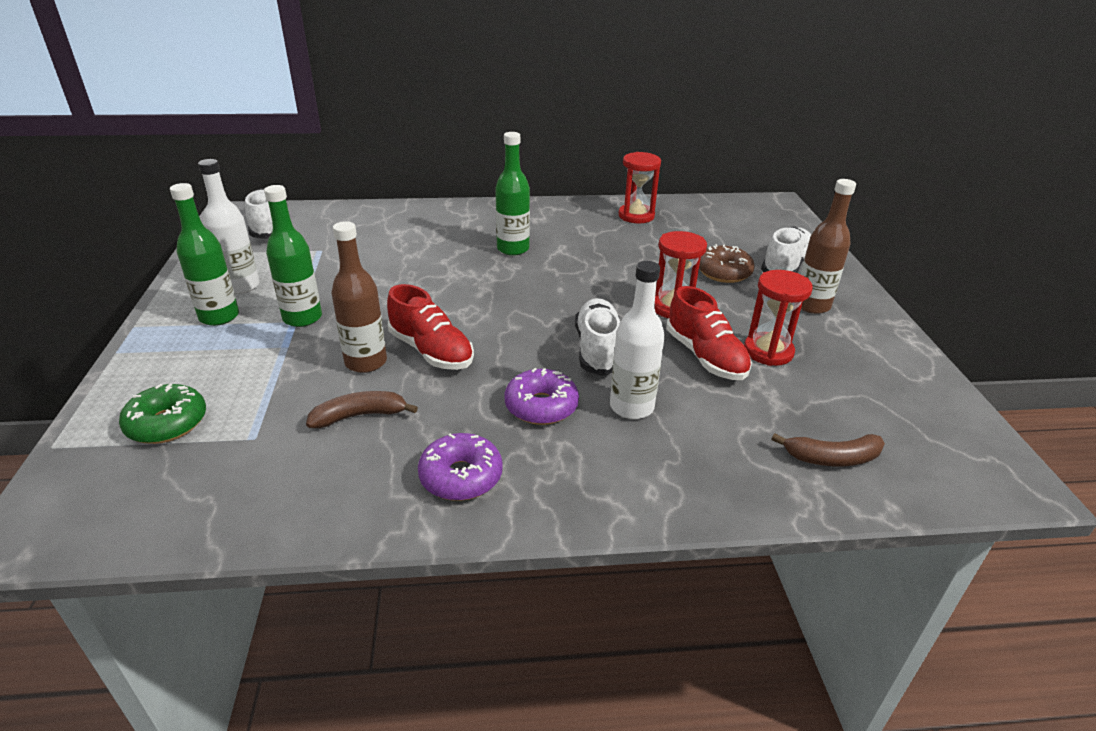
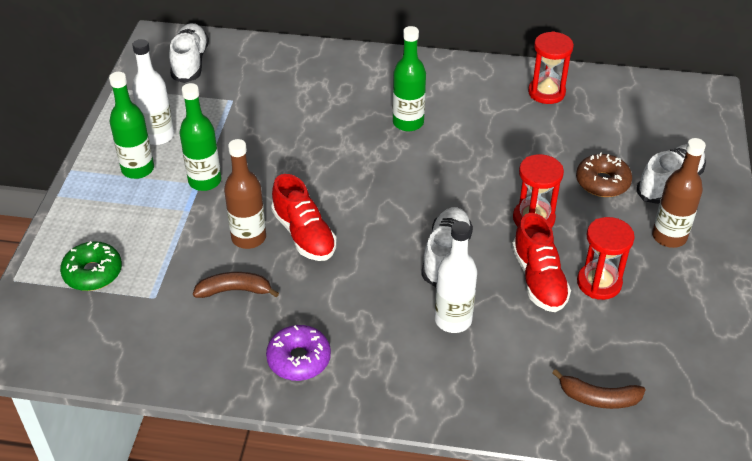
camera: 15 degrees right, 10 degrees up
(541, 406) = (379, 306): purple donut -> none

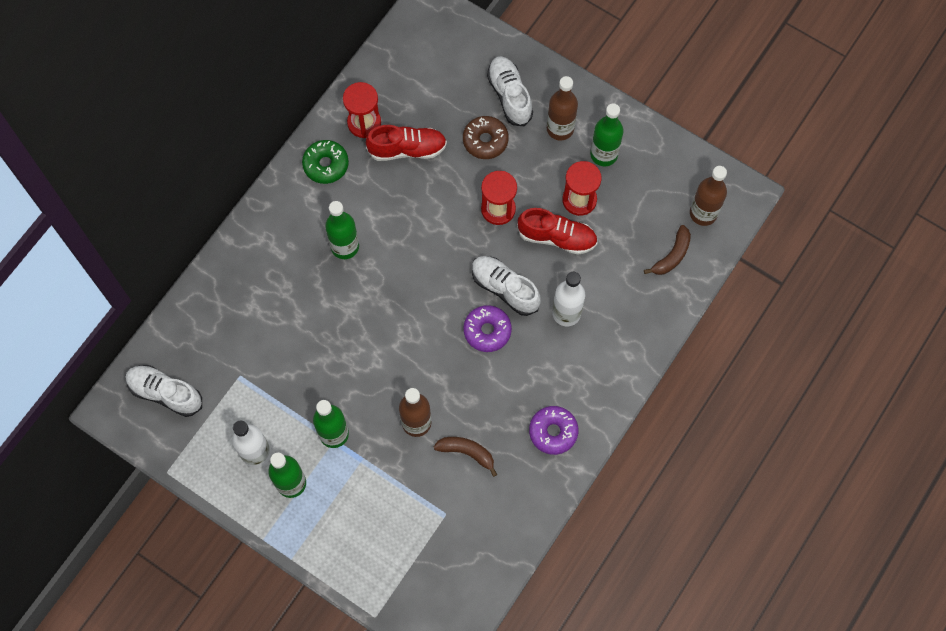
camera: 65 degrees left, 25 degrees up
(93, 273) = (397, 553): green donut -> green donut (326, 165)
(235, 290) = (467, 453): brown banana -> brown banana turned 90 degrees clockwise
(304, 234) = (433, 380): red shoe -> red shoe (407, 149)
(387, 258) = (487, 331): none -> purple donut
(672, 285) = (604, 154): none -> green bottle
(679, 411) = (703, 213): none -> brown bottle

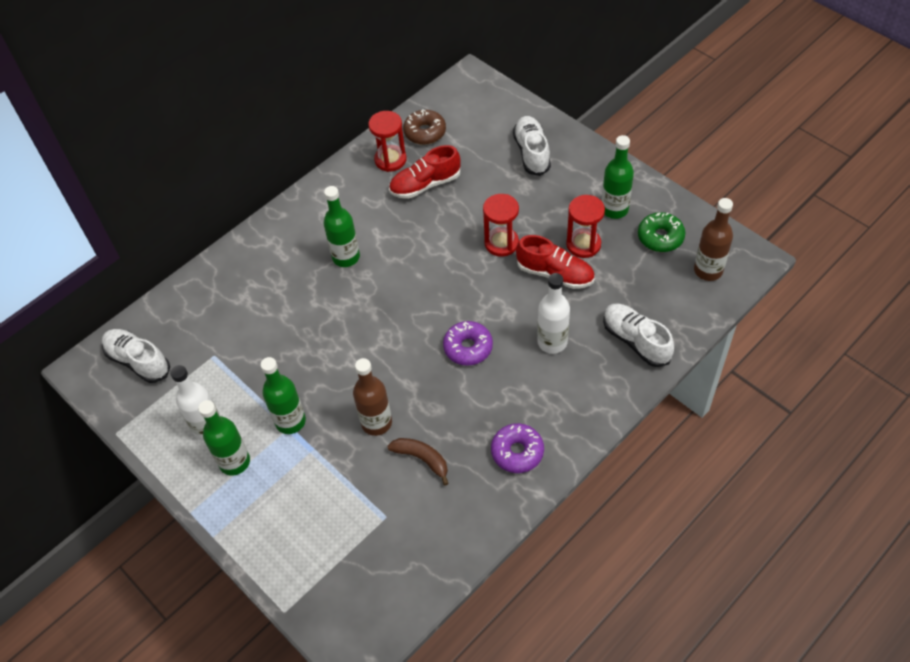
camera: 15 degrees right, 15 degrees down
(326, 165) = (346, 189): green donut -> green donut (660, 237)
(407, 149) = (425, 185): red shoe -> red shoe turned 150 degrees clockwise
(485, 141) = (501, 186): brown donut -> brown donut (425, 132)
(505, 288) = (494, 312): white shoe -> white shoe (635, 341)
(560, 129) = (575, 184): brown bottle -> none
(672, 256) = (670, 304): brown banana -> none

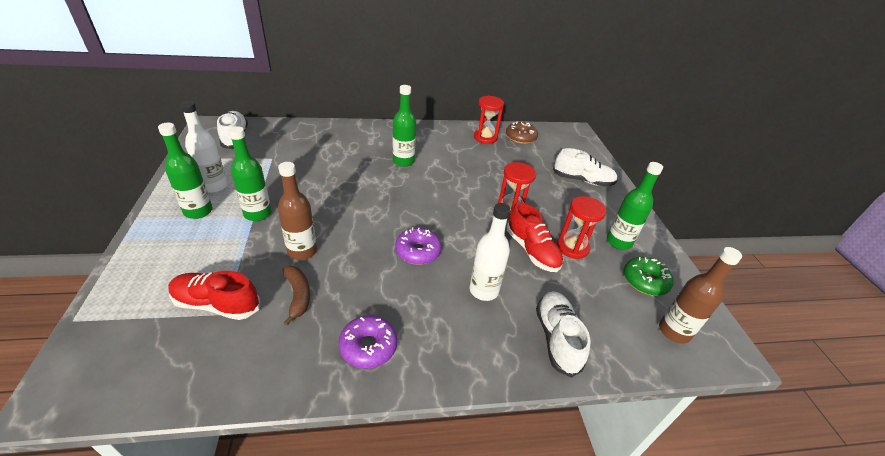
camera: 30 degrees right, 15 degrees down
(425, 185) = (493, 158): red shoe -> red shoe (217, 304)
(531, 153) = (582, 180): white shoe -> white shoe turned 75 degrees clockwise

